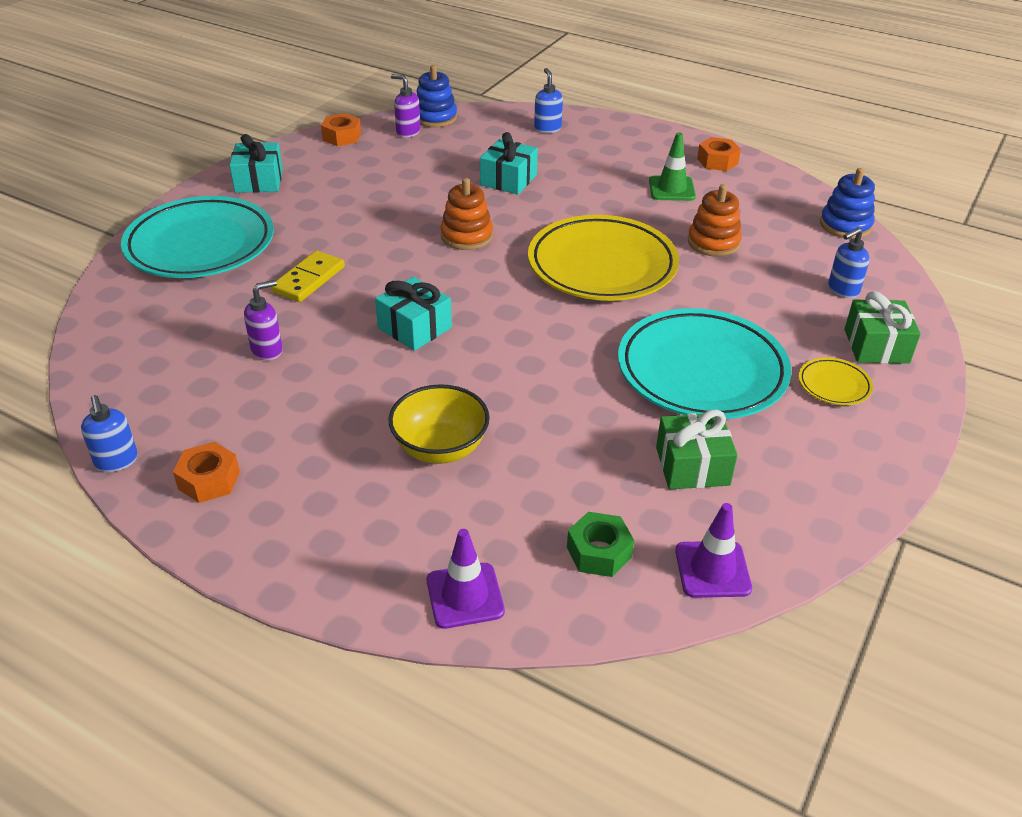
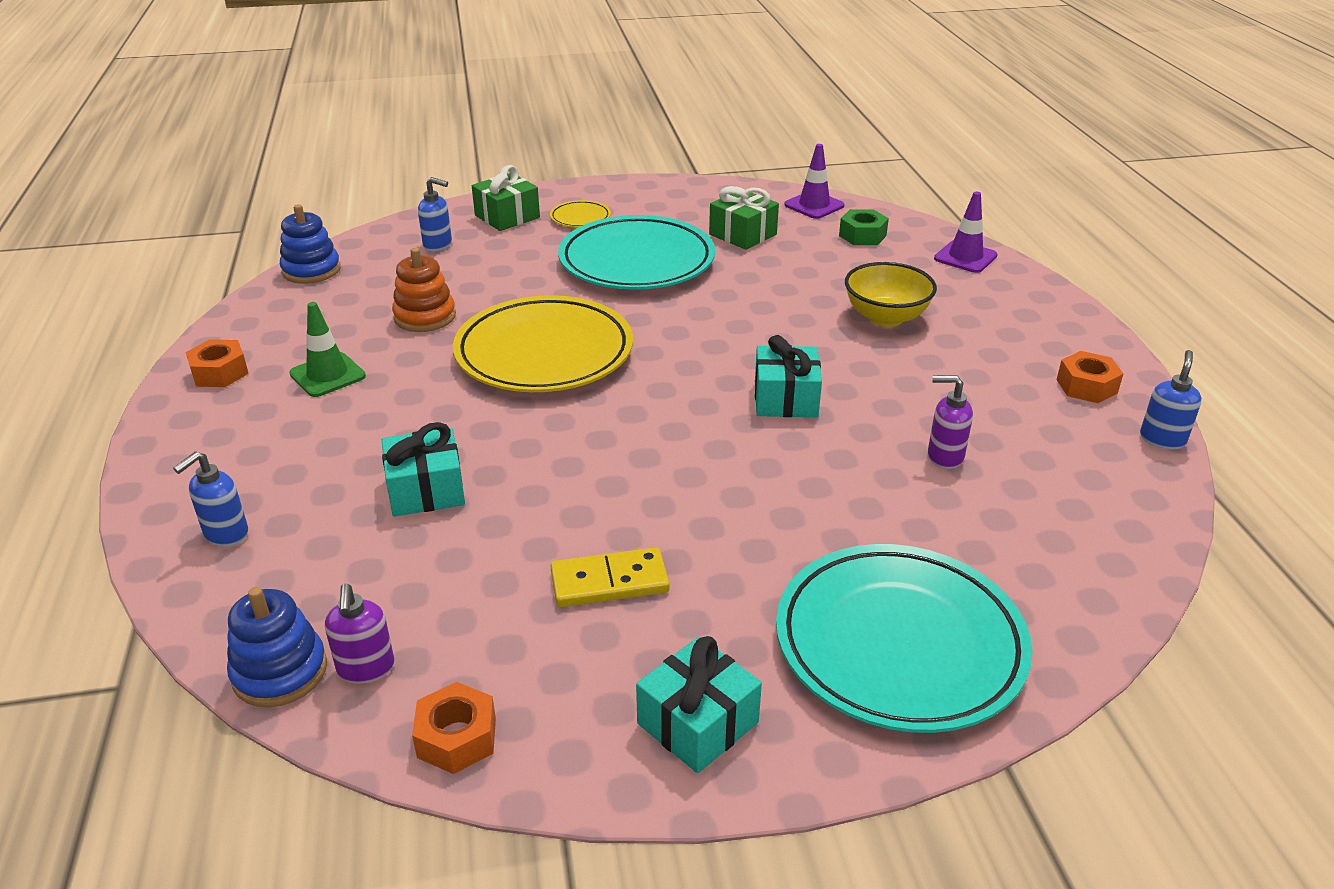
camera: 130 degrees left, 5 degrees down
(308, 279) = (821, 506): yellow domino -> yellow domino (609, 582)
(466, 236) = (595, 452): orange stacking toy -> none

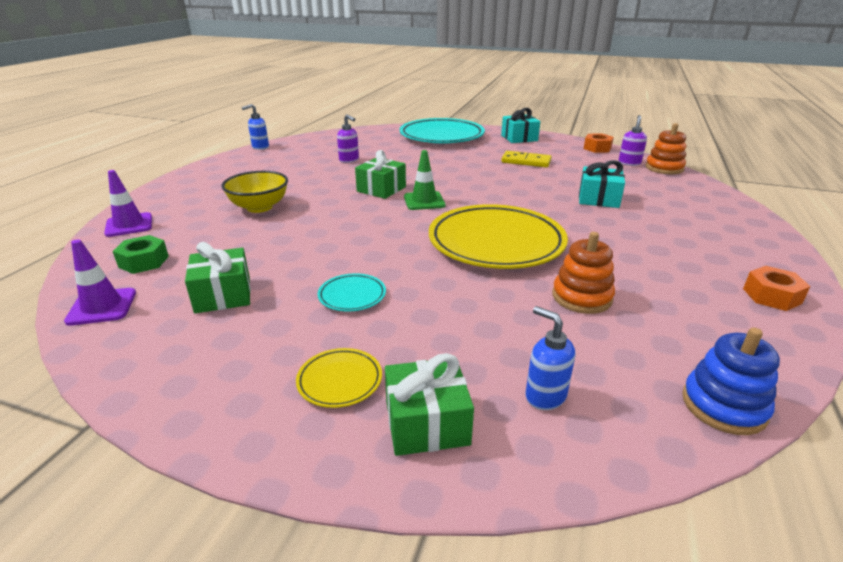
camera: 150 degrees left, 5 degrees down
(225, 534) = (709, 206): blue soap dispenser -> none
(280, 672) = (664, 168): blue stacking toy -> orange stacking toy
(327, 375) = (669, 270): green traffic cone -> green traffic cone (424, 201)
(637, 262) = (352, 296): turquoise plate -> turquoise plate, size x0.42
(785, 399) = (381, 189): turquoise gift -> green gift
(1086, 386) = (243, 163): orange nut -> none

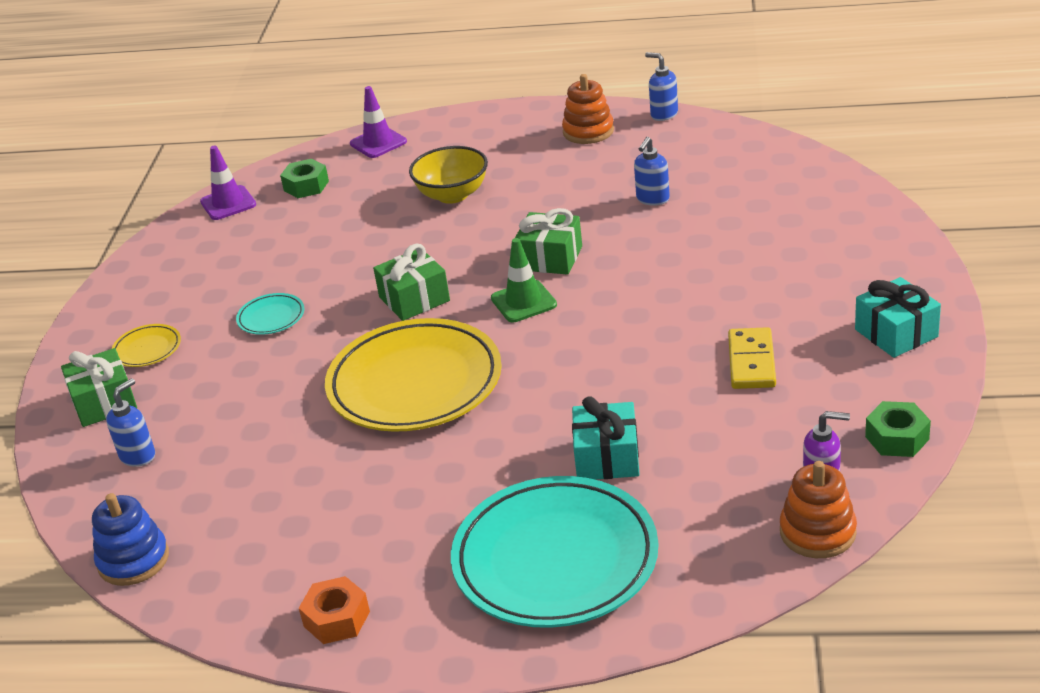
camera: 80 degrees right, 5 degrees up
(223, 295) = (258, 250): green gift -> green gift (414, 299)
(349, 160) = (652, 199): purple soap dispenser -> blue soap dispenser
(441, 136) = (839, 247): turquoise plate -> turquoise plate (555, 560)
(581, 297) = (300, 463): orange stacking toy -> orange stacking toy (588, 131)
(597, 148) = (897, 438): orange nut -> green nut

